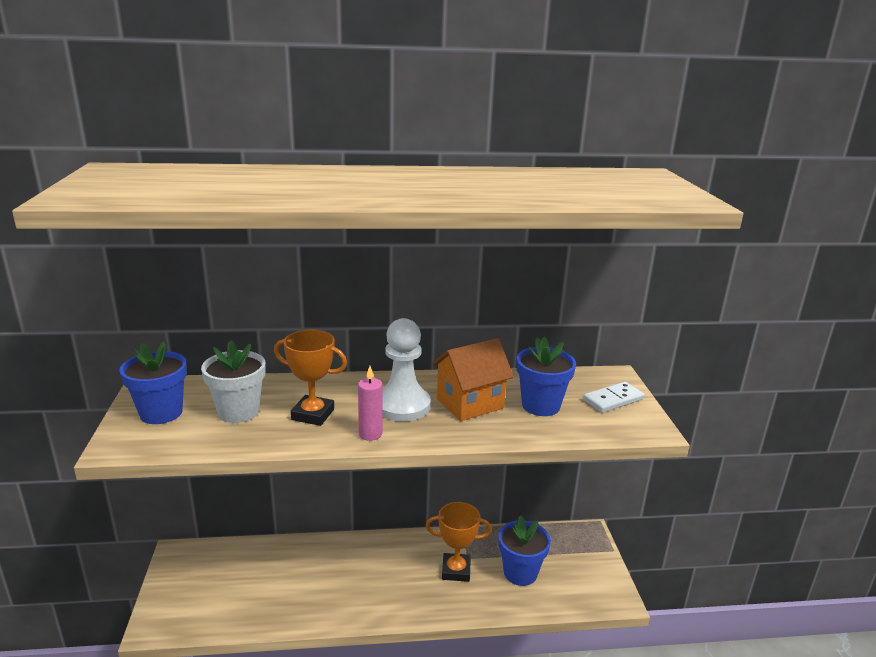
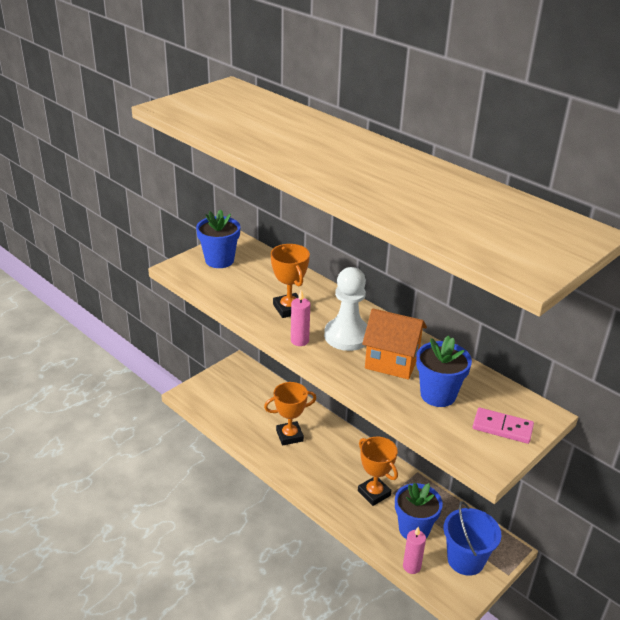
camera: 50 degrees right, 10 degrees up
(238, 411) = (255, 283): white flower pot -> none
(321, 581) = (289, 436): none -> orange trophy
(558, 603) = (411, 566): none -> pink candle
(579, 564) = (465, 560): none -> blue bucket
(613, 399) = (502, 427): white domino -> pink domino

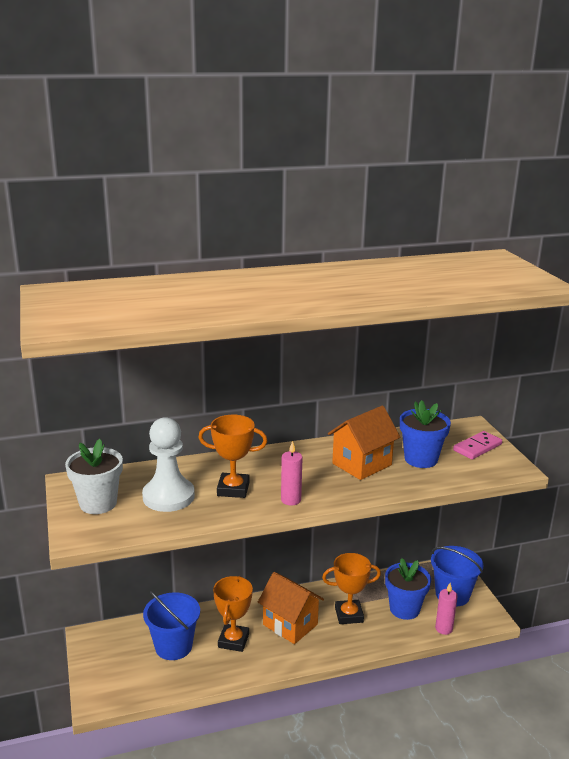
camera: 60 degrees left, 10 degrees down
(219, 260) = (98, 503): blue flower pot -> white flower pot
(260, 407) = (173, 646): none -> blue bucket
(332, 461) = (290, 624): none -> orange house
(347, 336) = (306, 473): white pawn -> white pawn (168, 496)

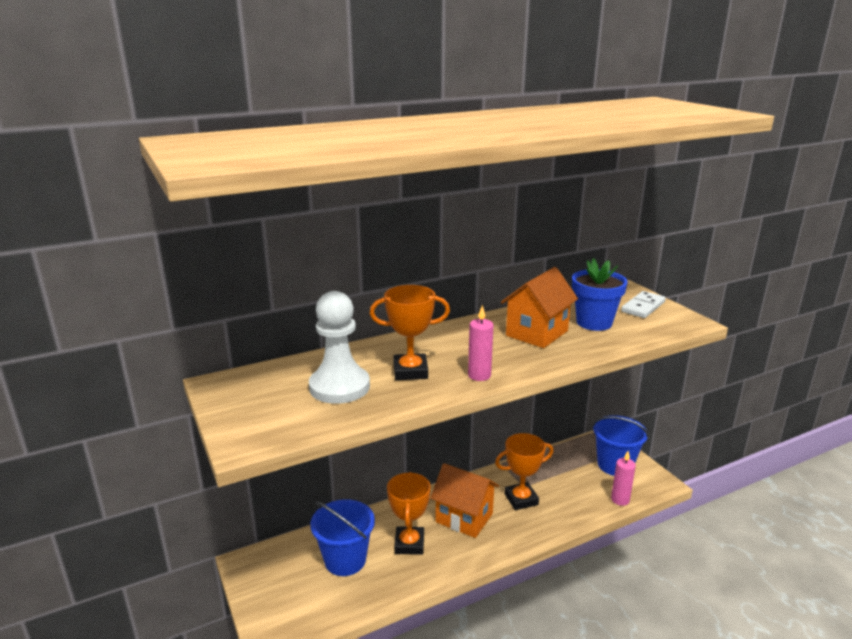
camera: 10 degrees left, 0 degrees up
(98, 503) = (258, 403): white flower pot -> none
(404, 609) = (574, 485): blue flower pot -> none
(477, 447) = (643, 307): pink domino -> white domino

